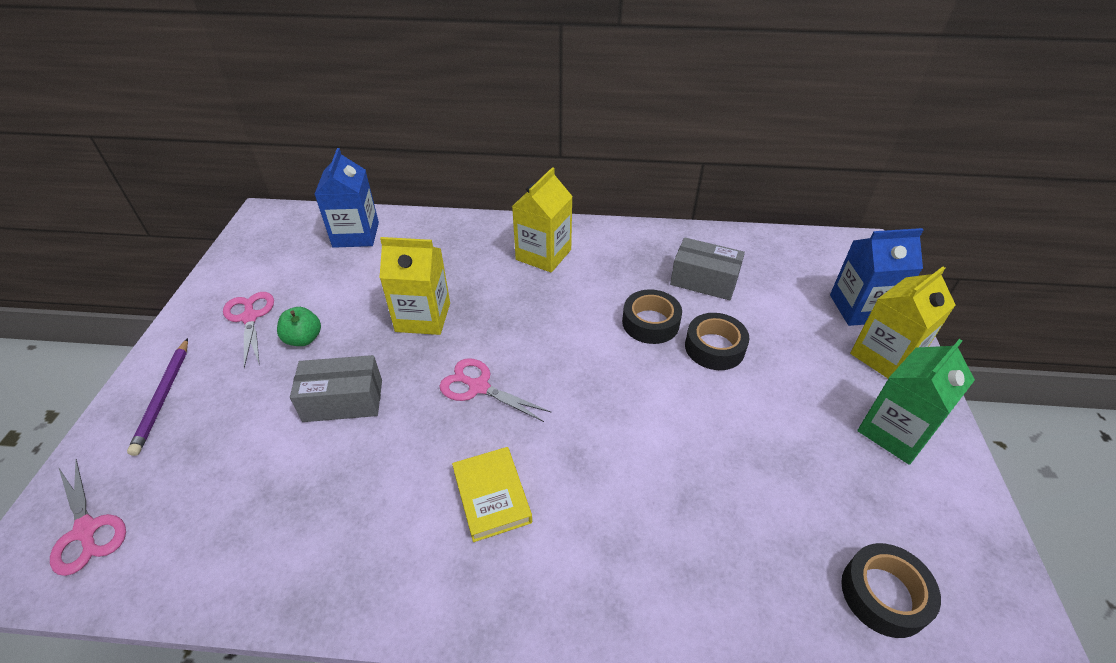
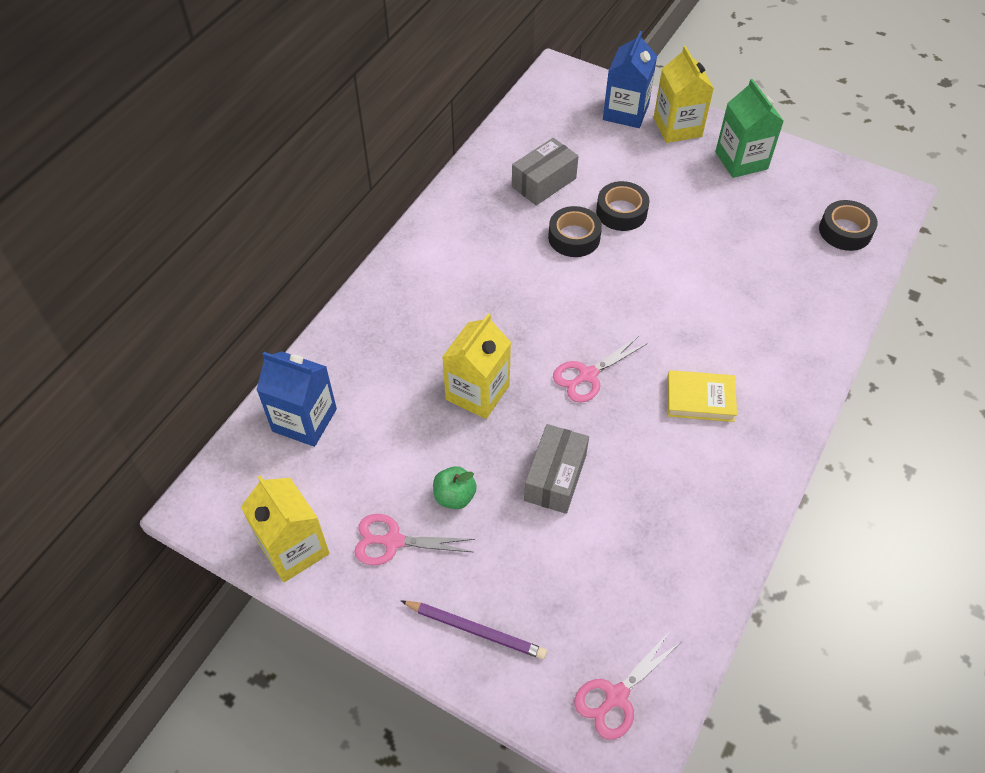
camera: 65 degrees left, 10 degrees up
(86, 530) = (616, 696): pink scissors -> pink scissors turned 150 degrees clockwise
(543, 255) = (441, 274): yellow carton -> yellow carton (294, 548)

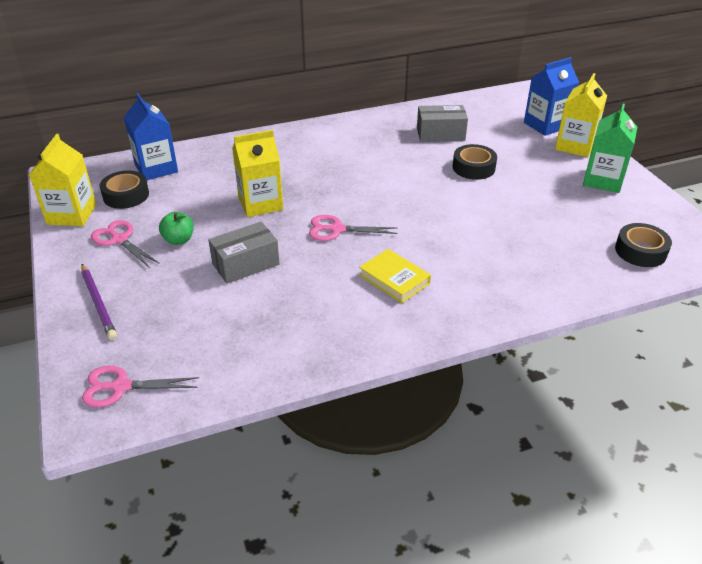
camera: 40 degrees right, 15 degrees down
(574, 237) = (423, 165): black tape -> black tape (126, 195)

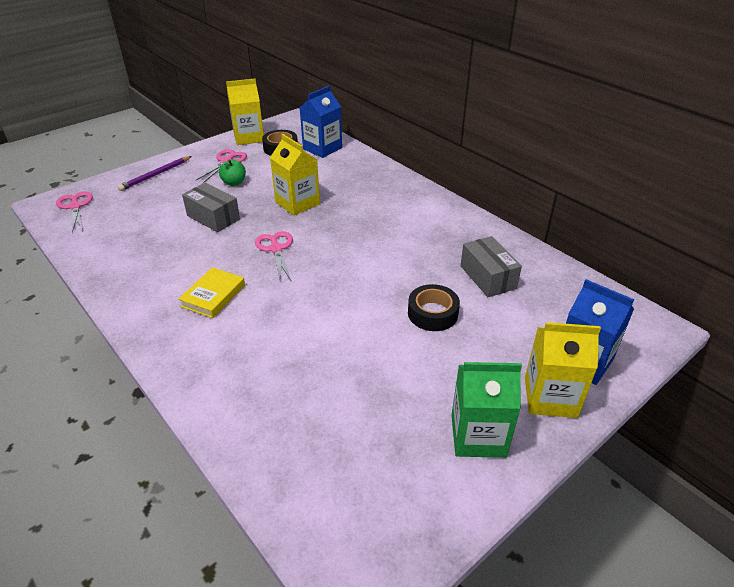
camera: 70 degrees right, 0 degrees up
(640, 251) = (325, 489): black tape -> none

